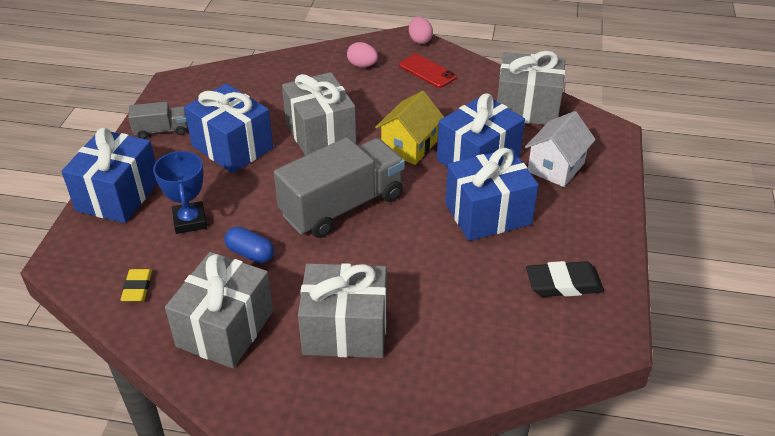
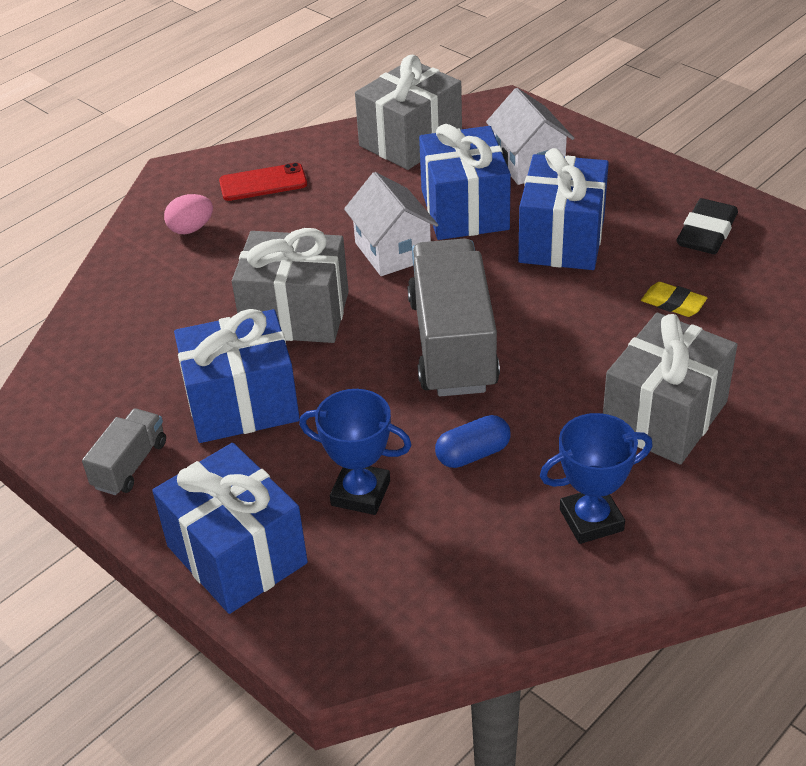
camera: 55 degrees left, 0 degrees up
(137, 288) = (453, 586): yellow eraser -> yellow eraser (673, 303)
(225, 328) = (591, 520): grey gift -> blue trophy
(409, 146) = (392, 251): yellow house -> white house
(420, 40) = (193, 164): pink egg -> none

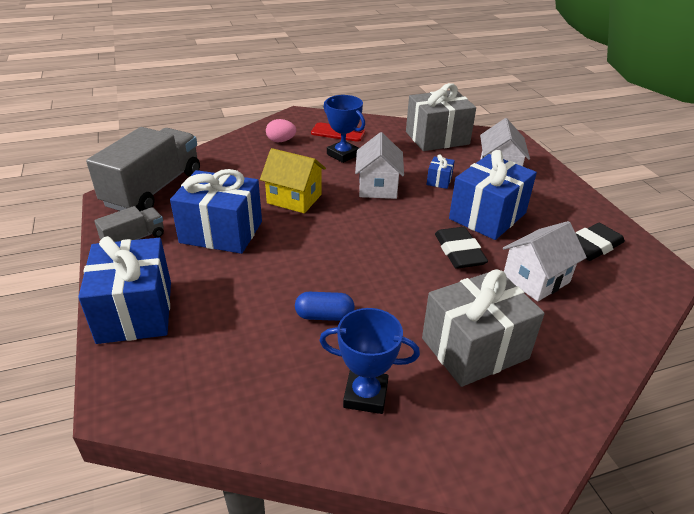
camera: 25 degrees right, 5 degrees down
(295, 314) = (294, 199): grey gift -> yellow house
(360, 493) = (236, 309): blue trophy -> blue trophy (343, 155)
(452, 344) = (369, 248): grey truck -> grey truck (154, 189)
(464, 210) = (439, 180): blue gift -> blue gift, size x0.44
(564, 304) = (459, 252): none -> black eraser
(673, 303) = (536, 279): yellow eraser -> white house

